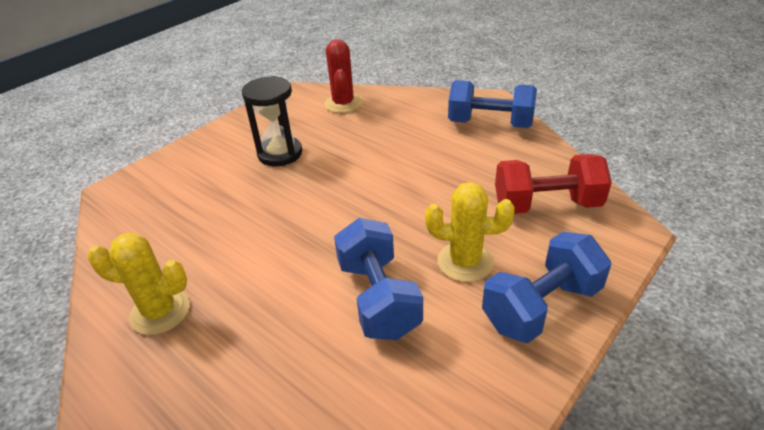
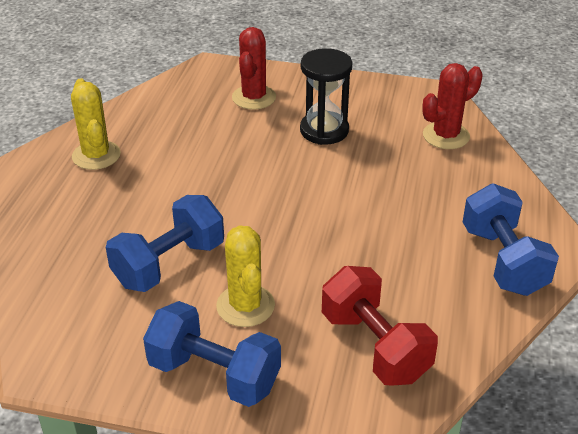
camera: 60 degrees right, 0 degrees up
(193, 177) = (254, 97): none -> red cactus

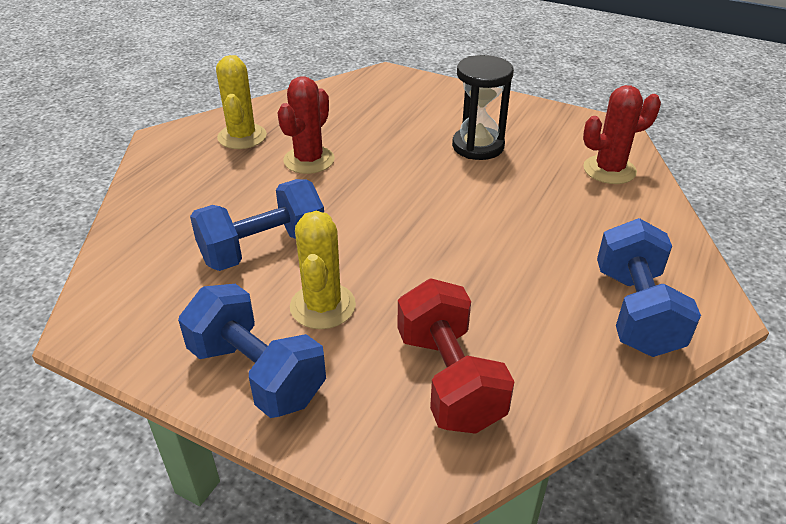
camera: 15 degrees right, 0 degrees up
(254, 97) = (418, 107): red cactus -> red cactus (309, 160)

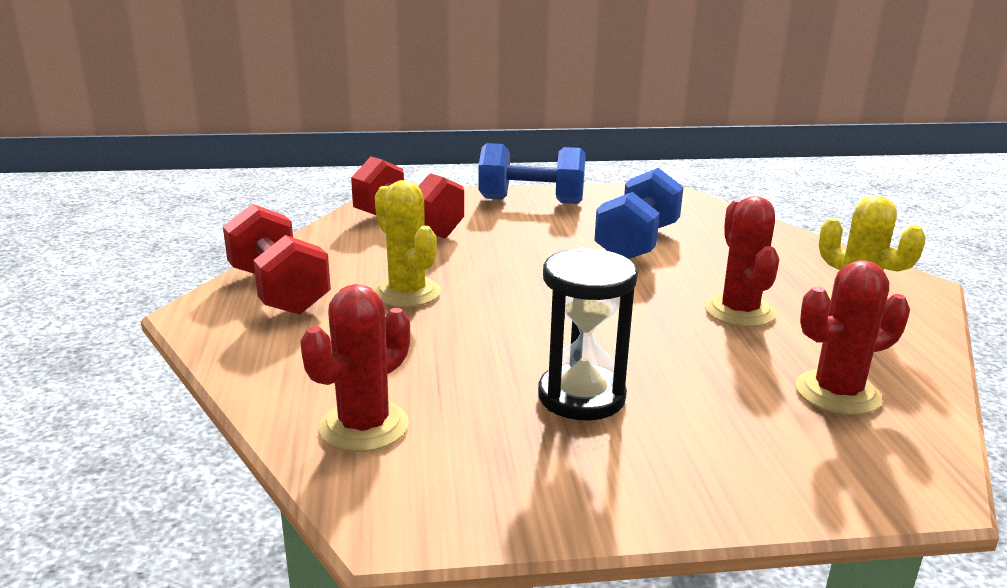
camera: 145 degrees right, 15 degrees down
(323, 306) = (538, 231): yellow cactus -> yellow cactus (407, 293)
(349, 106) = (837, 393): none -> red cactus
(636, 311) = (278, 291): blue dumbbell -> red dumbbell

